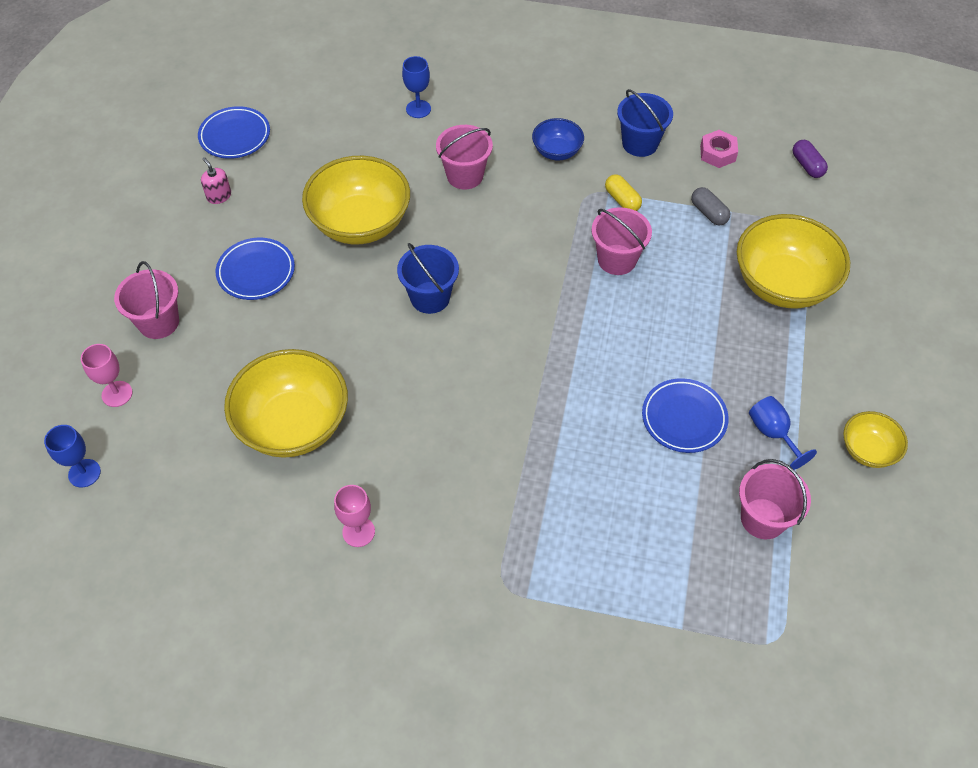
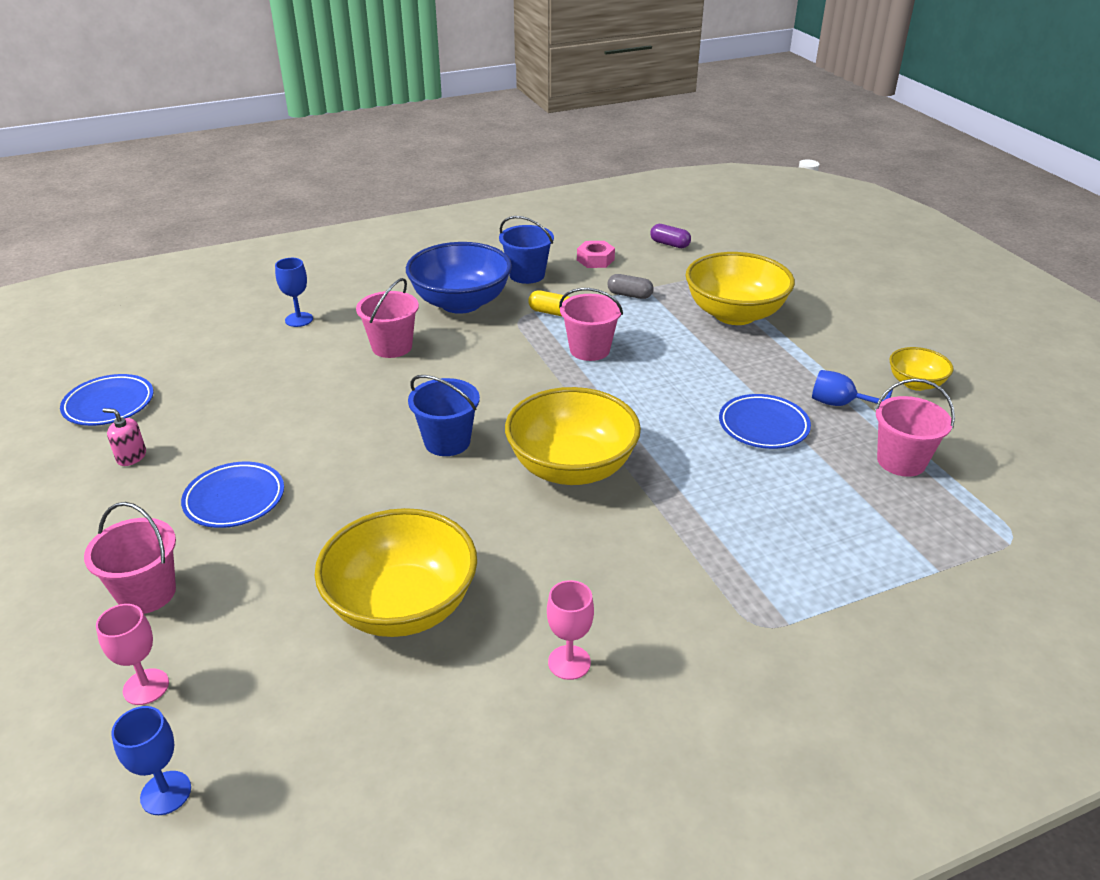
camera: 35 degrees left, 20 degrees down
(360, 223) = (318, 417): yellow bowl -> yellow bowl (571, 467)
(557, 151) = (461, 303): blue bowl -> blue bowl, size x1.94

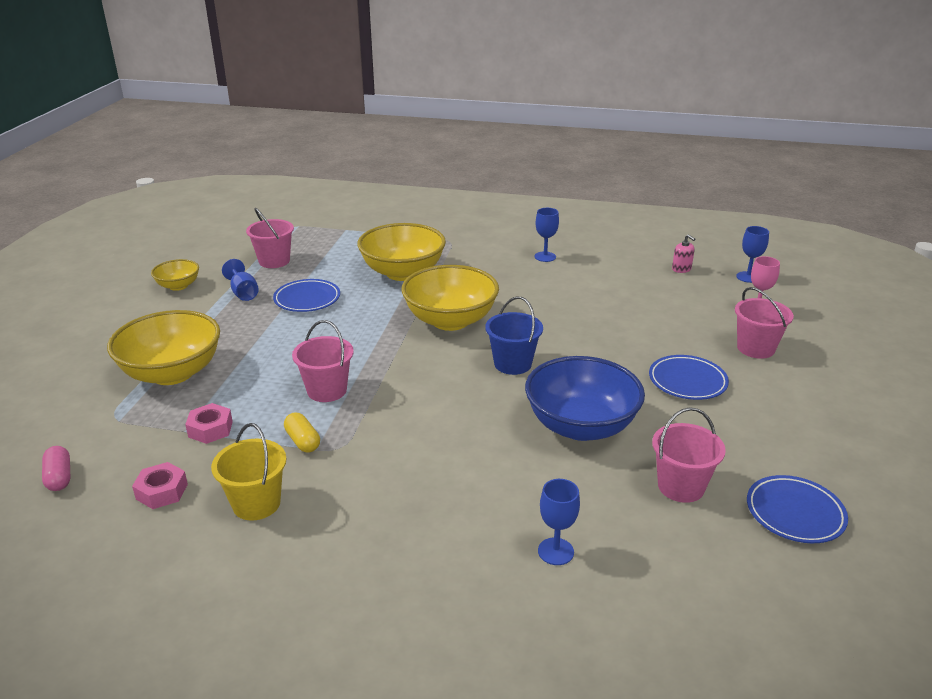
camera: 145 degrees left, 5 degrees down
(131, 457) = (768, 445): pink soap dispenser -> pink soap dispenser (681, 269)
(392, 347) = (484, 466): pink bucket -> pink bucket (681, 486)
(402, 606) = (608, 296): yellow bowl -> yellow bowl (403, 272)
(461, 303) = (367, 494): blue bowl -> blue bowl (581, 426)
(527, 275) = (256, 503): blue bucket -> yellow bucket
(569, 662) = (545, 257): pink goblet -> blue goblet
(629, 295) = (210, 429): grey capsule -> pink nut
(669, 244) = (59, 477): purple capsule -> pink capsule

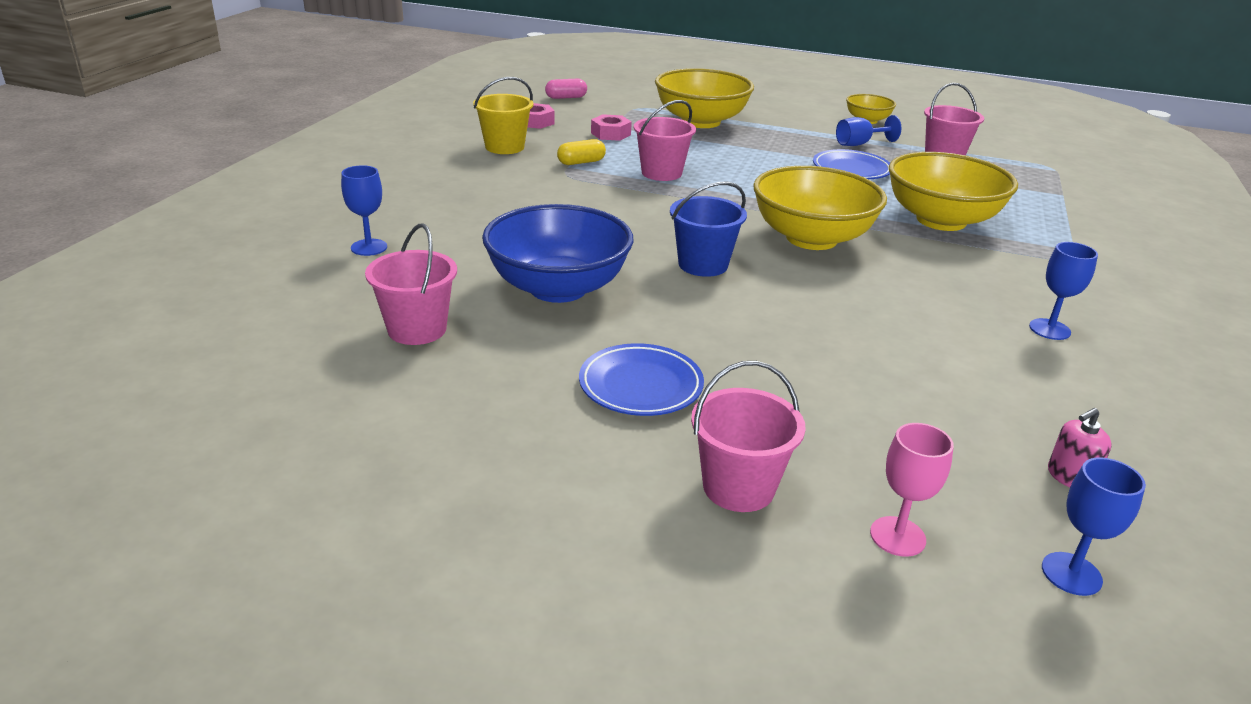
camera: 95 degrees right, 0 degrees up
(794, 513) = (321, 398): blue plate -> none

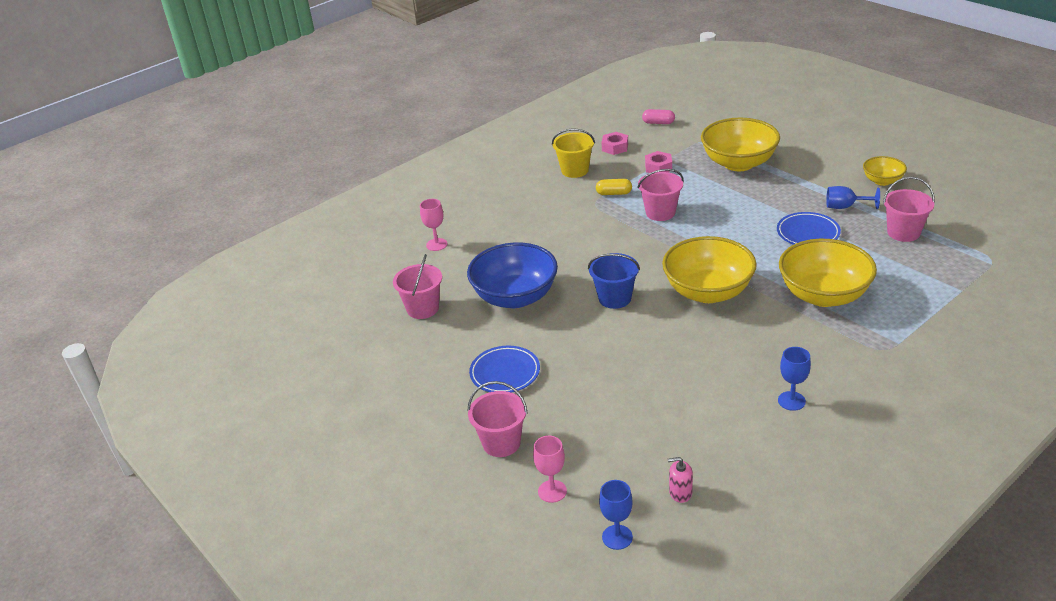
camera: 35 degrees right, 5 degrees up
(369, 247) = (436, 244): blue goblet -> pink goblet

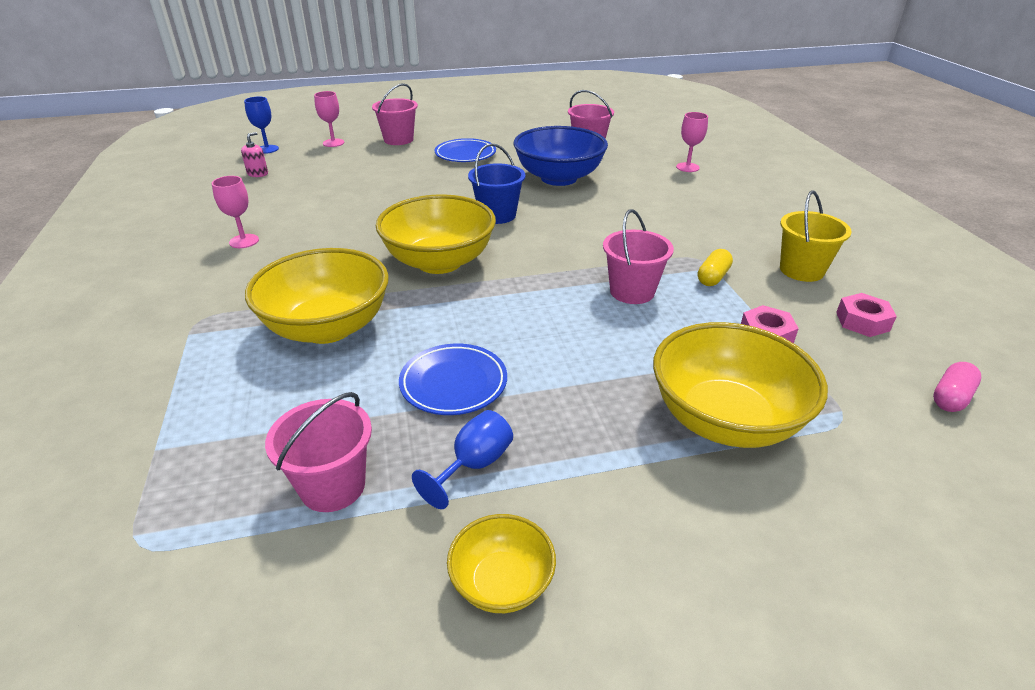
camera: 115 degrees right, 0 degrees up
(791, 401) = (244, 241): blue goblet -> pink goblet

